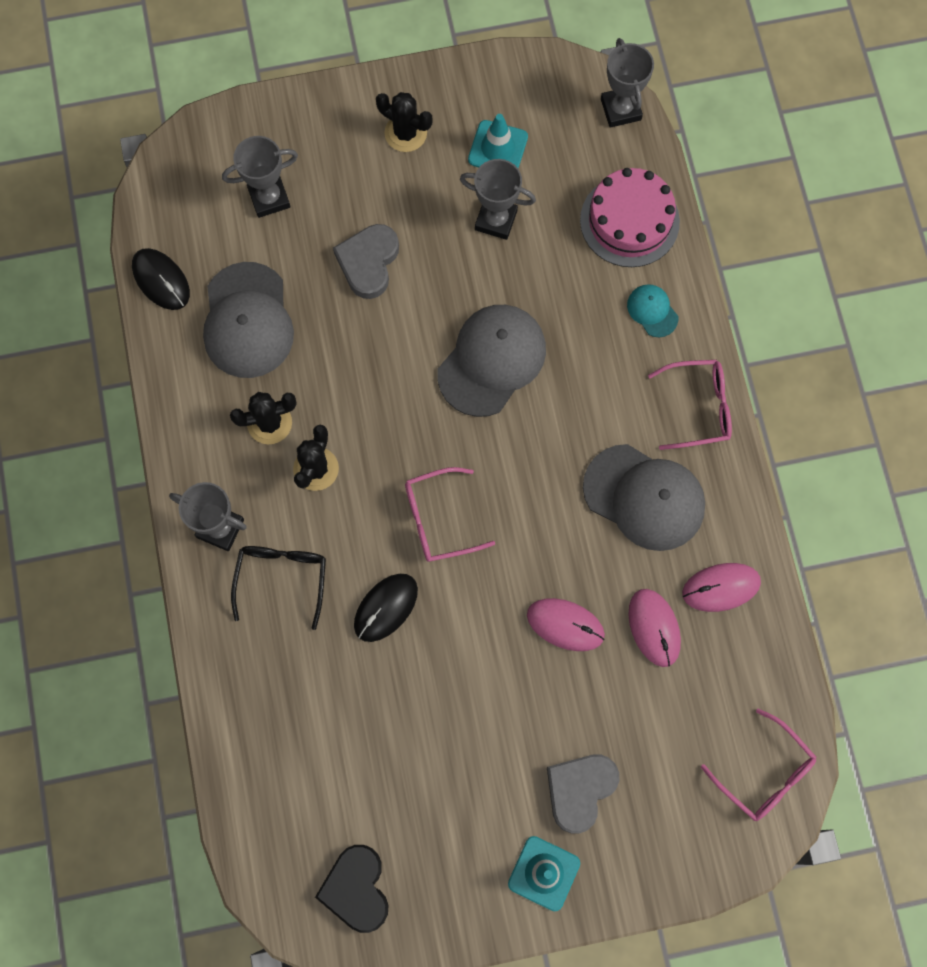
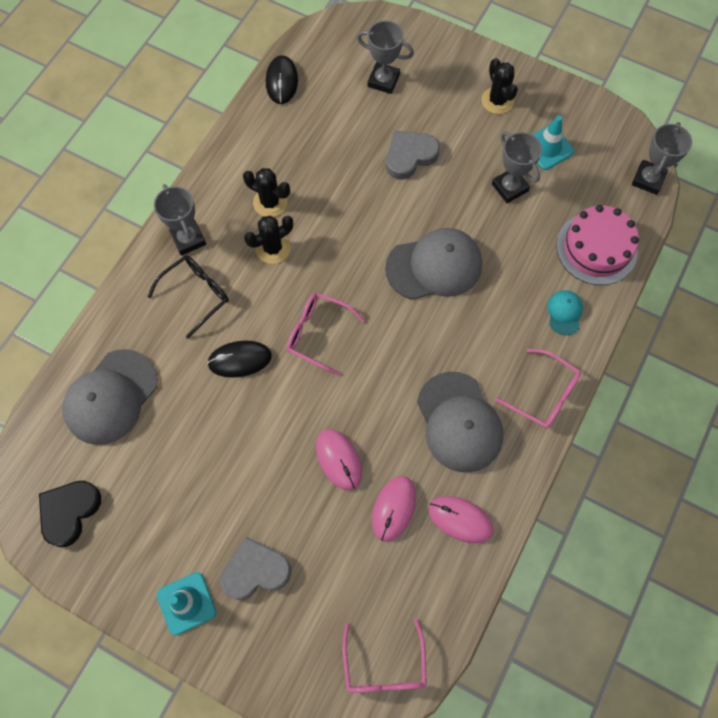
camera: 40 degrees right, 5 degrees down
(247, 321) = (309, 138): grey cap -> grey cap (111, 397)

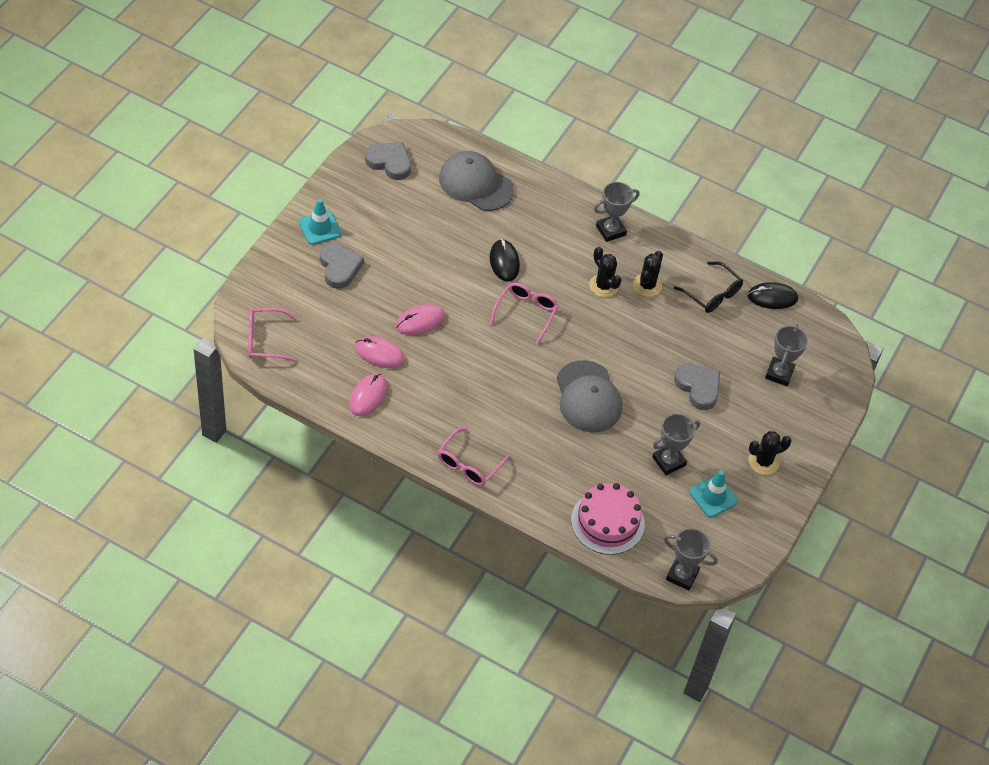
camera: 85 degrees right, 15 degrees down
(69, 512) = (389, 162): black heart -> grey heart
(196, 295) = (560, 235): black glasses -> black glasses (712, 294)
(459, 422) = (447, 402): grey cap -> none
(564, 312) = (544, 488): turquoise cap -> none

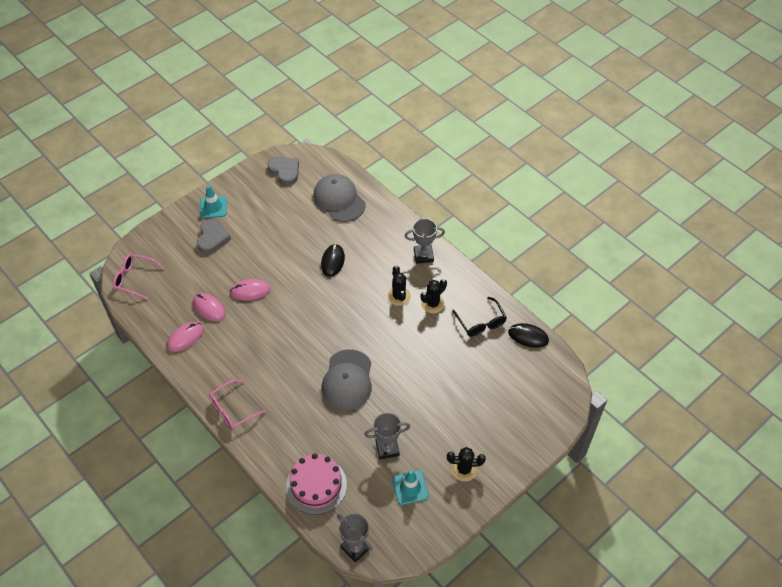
camera: 25 degrees right, 0 degrees up
(526, 313) = (330, 303): pink glasses -> none
(698, 387) = (437, 394): grey heart -> none
(779, 373) = (508, 399): grey trophy -> none

